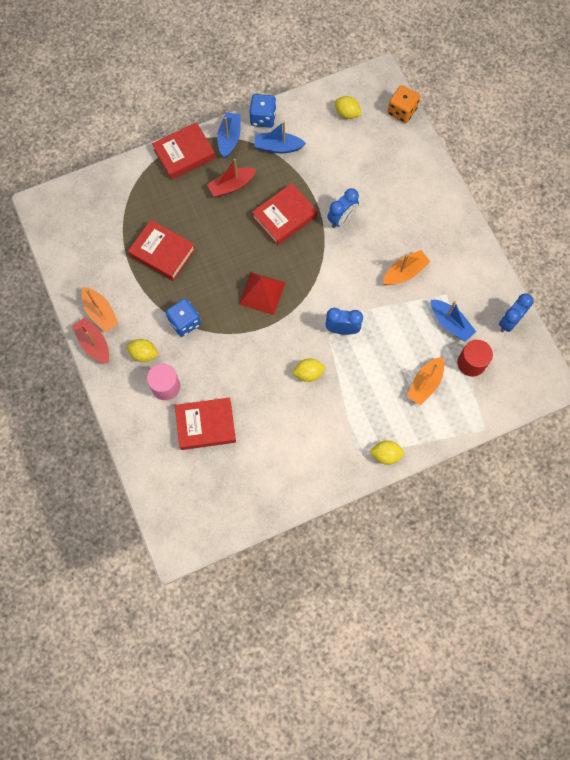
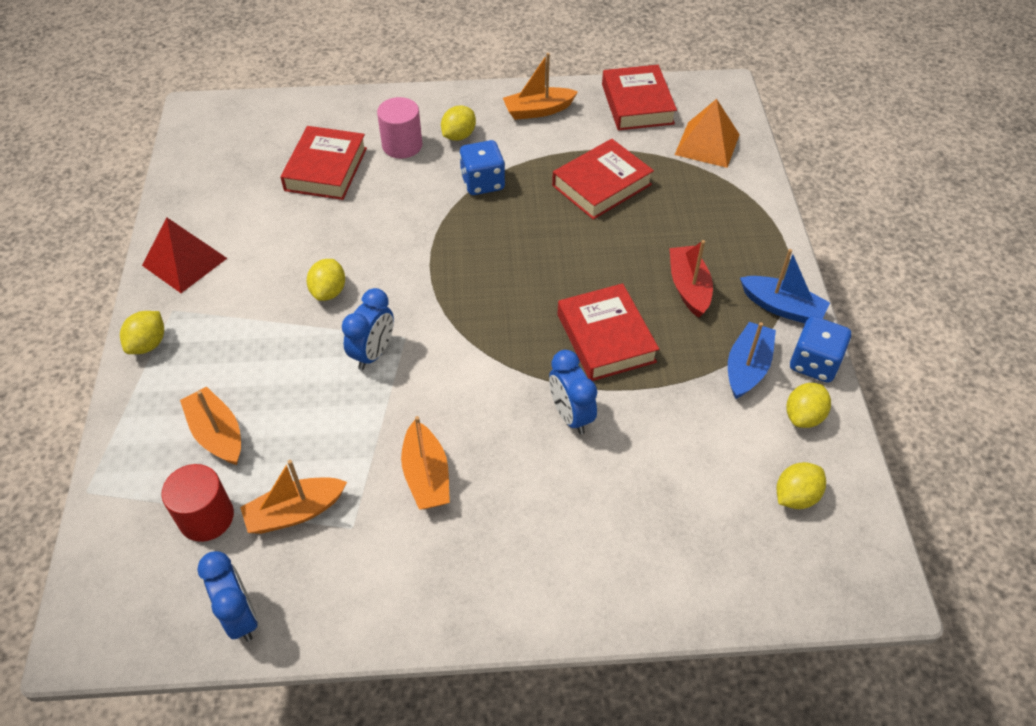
camera: 110 degrees right, 20 degrees down
(94, 344) = (498, 97): red boat -> none
(102, 203) = (707, 144): none -> orange pyramid
(184, 154) = (766, 246): red book -> red book (637, 104)
(262, 293) = (485, 274): red pyramid -> red pyramid (184, 261)
(299, 117) = (803, 416): none -> yellow lemon
(401, 111) = (780, 599): orange dice -> none
(450, 323) = (295, 512): blue boat -> orange boat

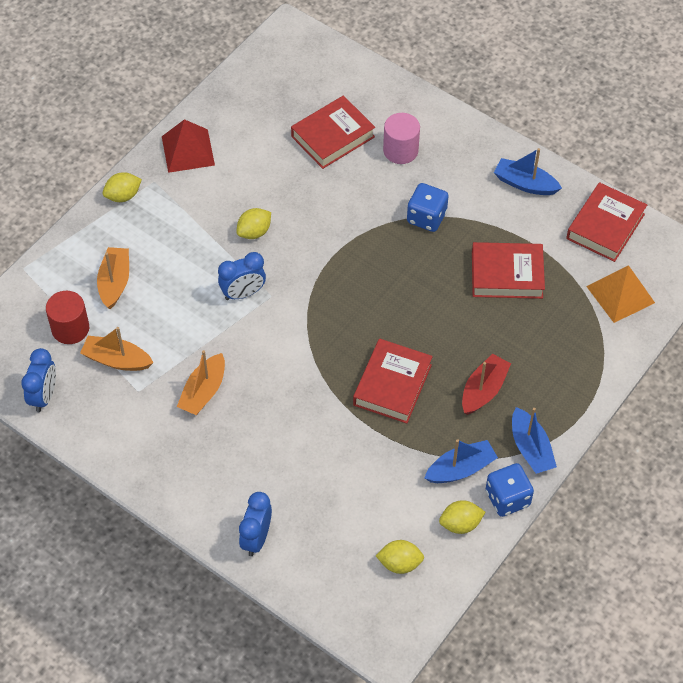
camera: 40 degrees right, 5 degrees up
(459, 136) = (447, 168): yellow lemon -> none
(538, 110) = (525, 184): orange boat -> blue boat
(571, 415) = (319, 417): blue clock -> blue clock (256, 538)

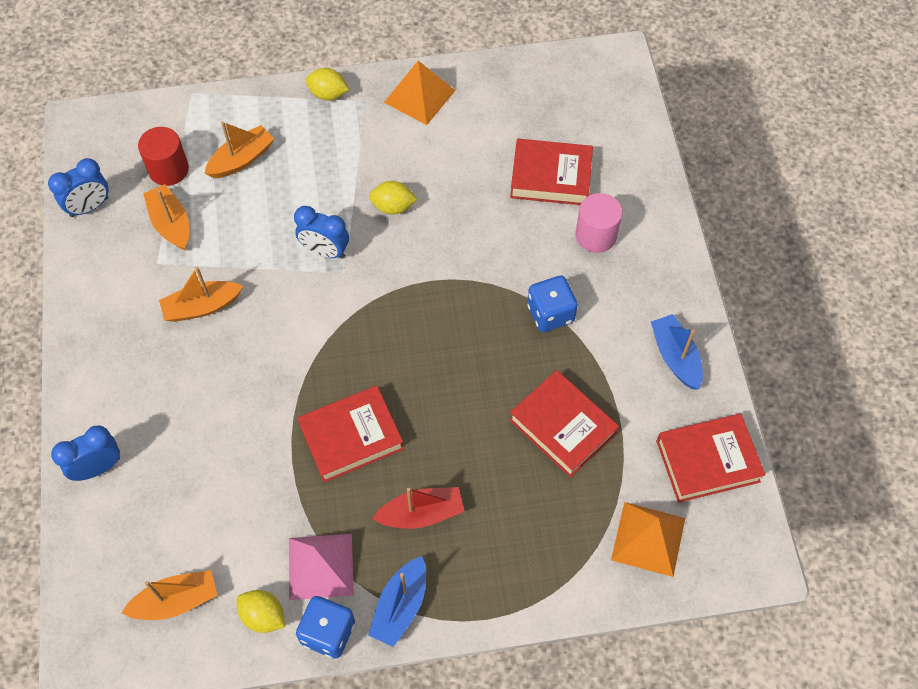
camera: 45 degrees right, 5 degrees up
(188, 150) = (419, 96): red pyramid -> orange pyramid
(399, 563) = (176, 601): yellow lemon -> orange boat
(460, 469) = (320, 566): blue boat -> pink pyramid

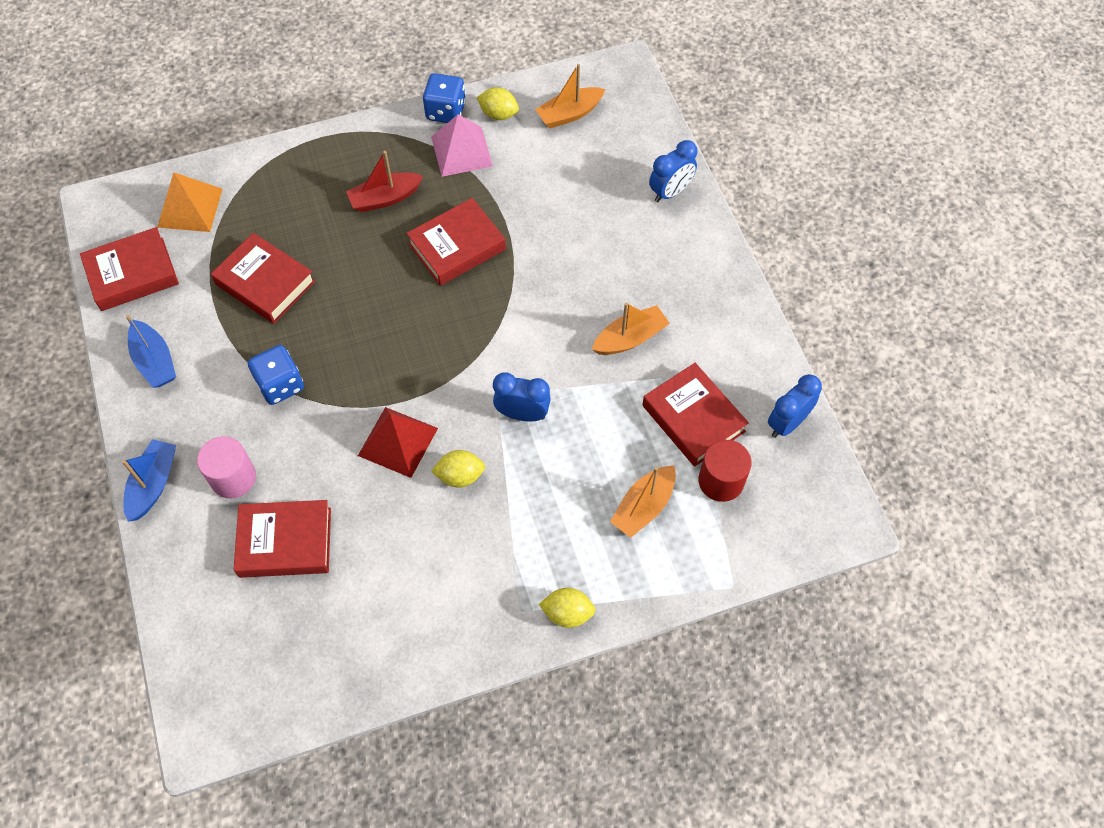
camera: 170 degrees right, 0 degrees up
(171, 224) = (693, 418): orange boat -> red book
(400, 606) = (392, 135): blue boat -> blue boat (153, 484)
(419, 96) = (454, 630): orange pyramid -> none
(444, 244) = (398, 441): none -> red pyramid

